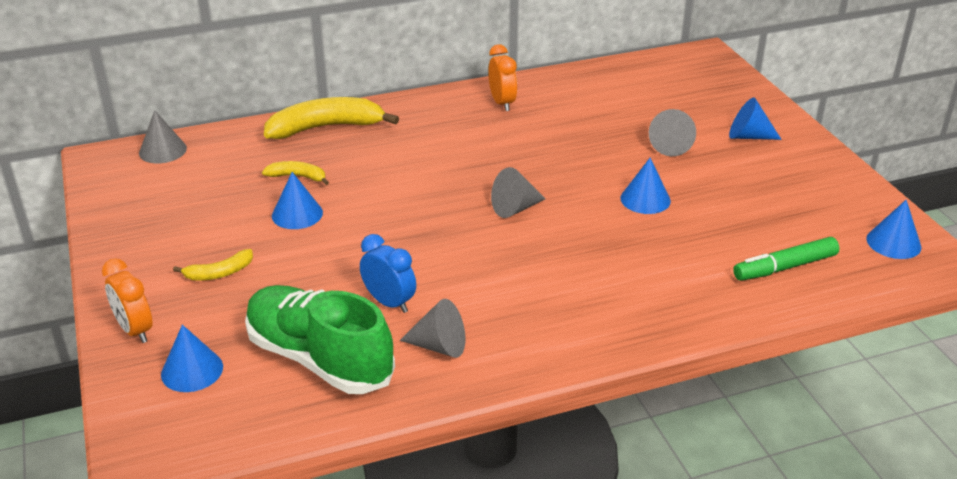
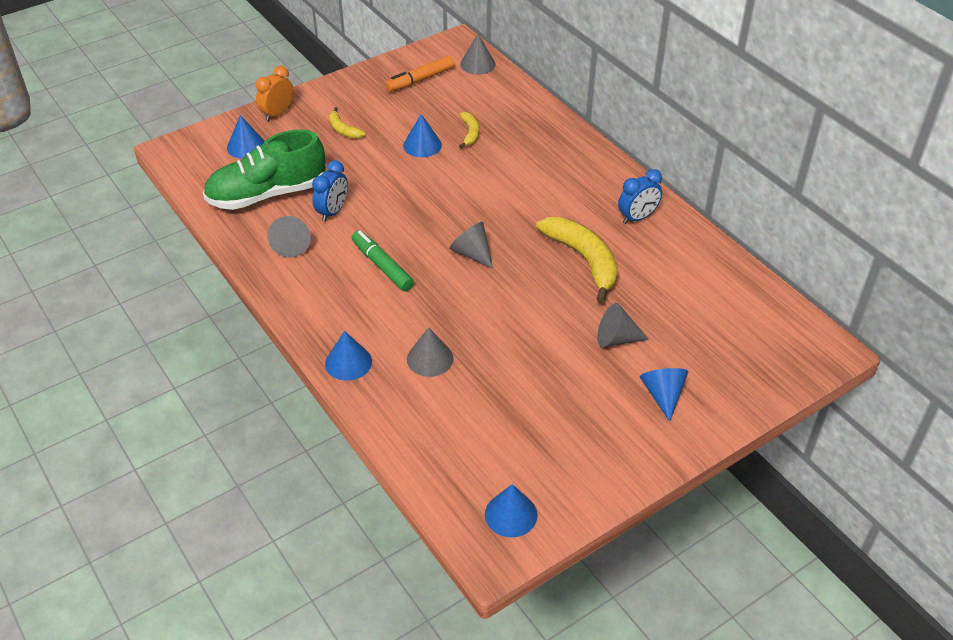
camera: 75 degrees right, 10 degrees up
(159, 196) = (420, 80): none -> orange marker
(319, 359) = (267, 194): green shoe -> green shoe turned 135 degrees counterclockwise
(325, 128) = (545, 129): yellow banana -> yellow banana (583, 260)
(502, 103) = (637, 217): orange clock -> blue clock
(645, 199) = (516, 330): blue cone -> blue cone (348, 362)
(676, 261) = (430, 359): none -> grey cone
(784, 267) = (444, 432): green marker -> green marker (382, 266)

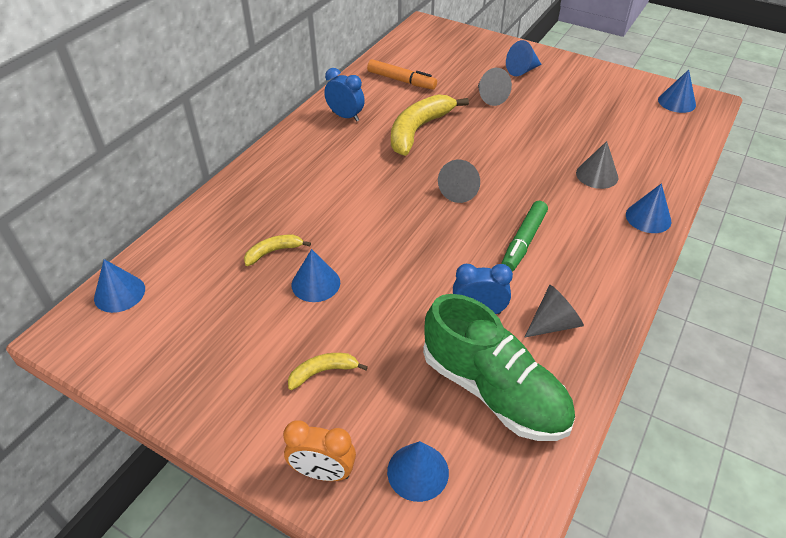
camera: 115 degrees left, 0 degrees up
(343, 130) = (323, 372): yellow banana -> yellow banana turned 135 degrees counterclockwise
(420, 80) = (174, 337): orange marker -> orange marker (401, 80)
(477, 64) = (119, 293): grey cone -> blue cone

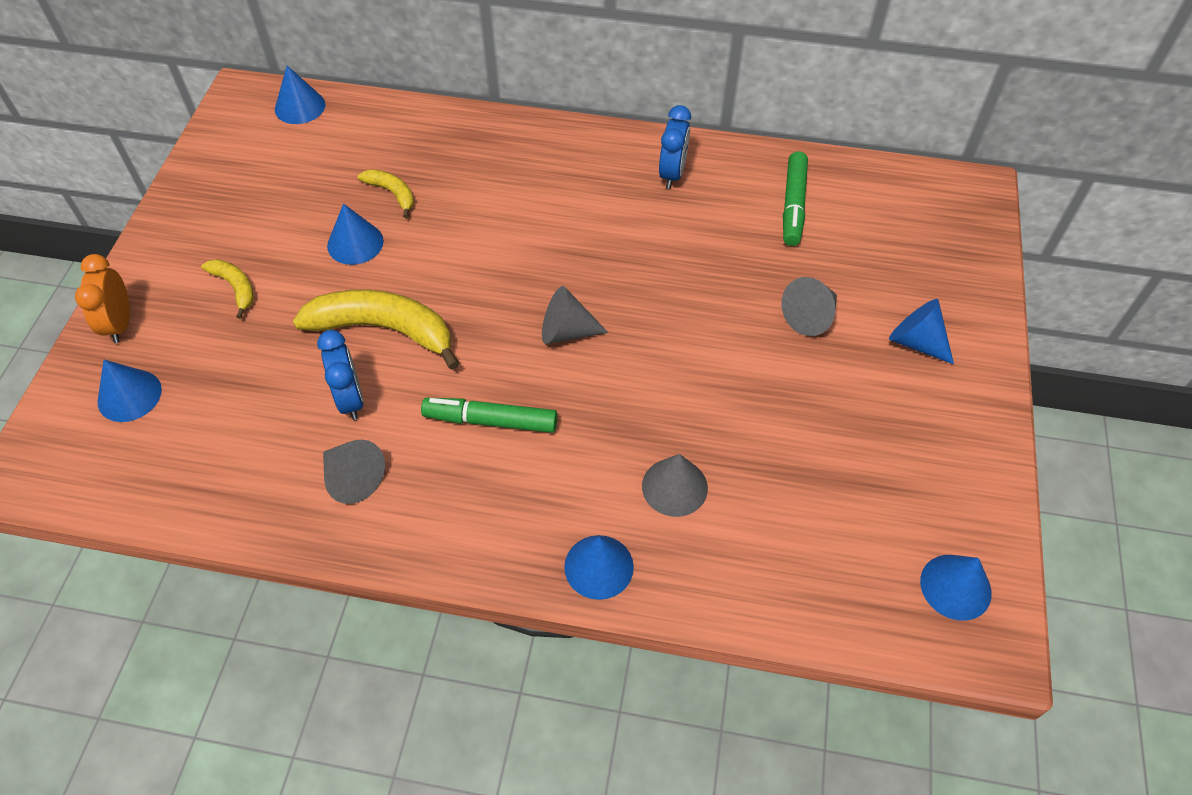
camera: 70 degrees right, 10 degrees up
(401, 80) = (793, 205): orange marker -> green marker
(418, 130) = (680, 255): yellow banana -> yellow banana (384, 329)
(494, 390) = (239, 437): green shoe -> none

